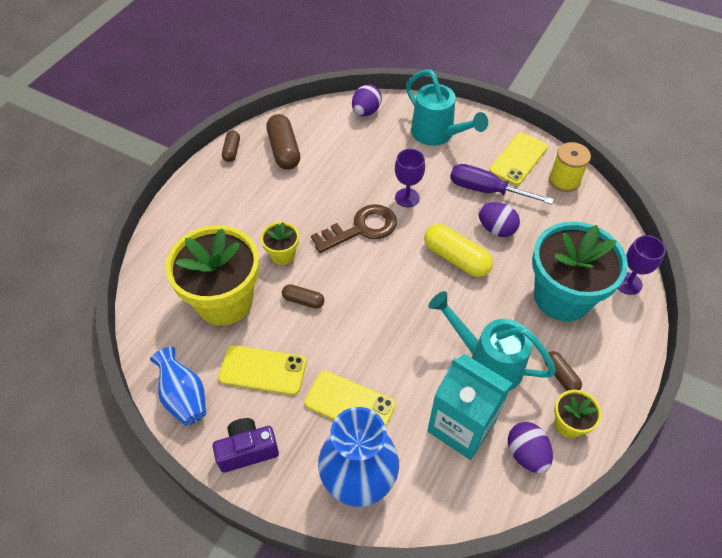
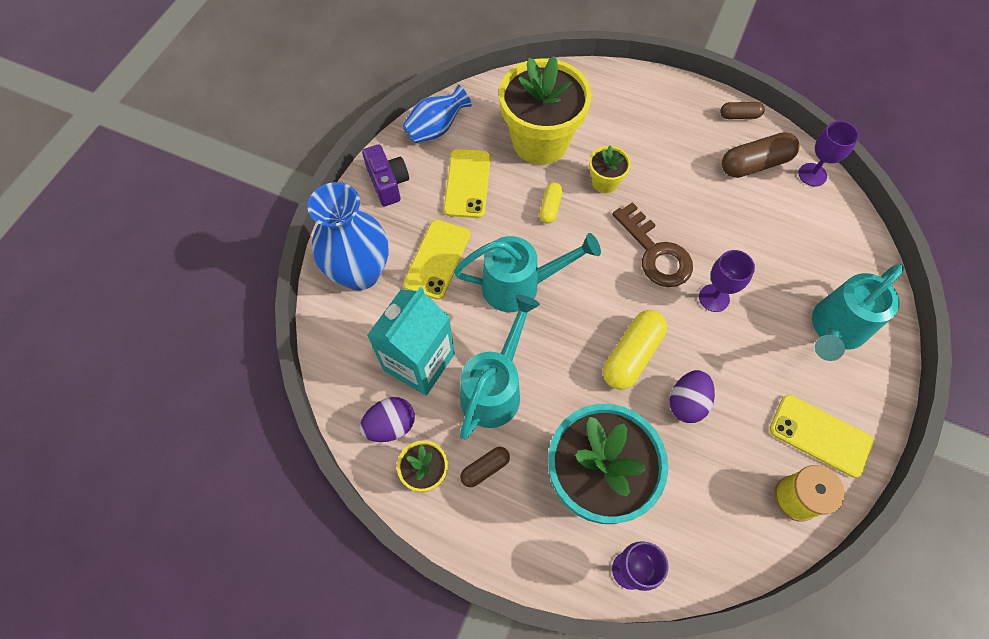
camera: 85 degrees right, 10 degrees up
(301, 119) = (812, 174): none -> purple goblet
(303, 300) = (550, 207): brown capsule -> yellow capsule
(366, 111) = (849, 243): purple egg -> none
(385, 333) = (520, 286): none -> turquoise watering can
(486, 190) = (750, 392): purple screwdriver -> none

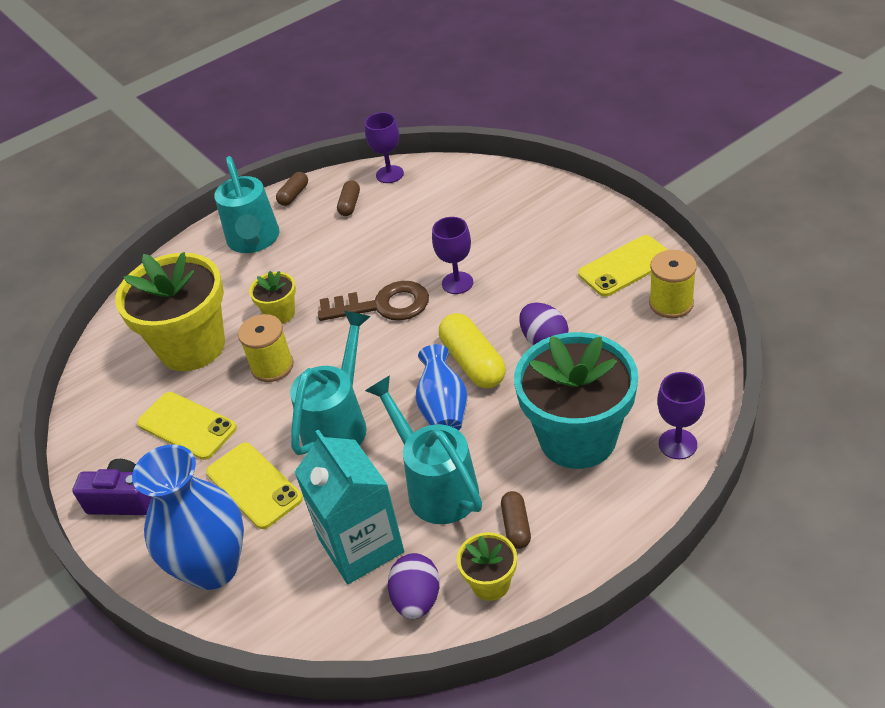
camera: 55 degrees left, 20 degrees down
(436, 129) = (96, 430): blue vase -> blue vase (443, 409)
(550, 207) = (272, 366): yellow capsule -> yellow spool
(755, 164) = (349, 205): brown capsule -> brown capsule, size x0.56
(834, 329) = (539, 219): turquoise watering can -> turquoise watering can (254, 241)

